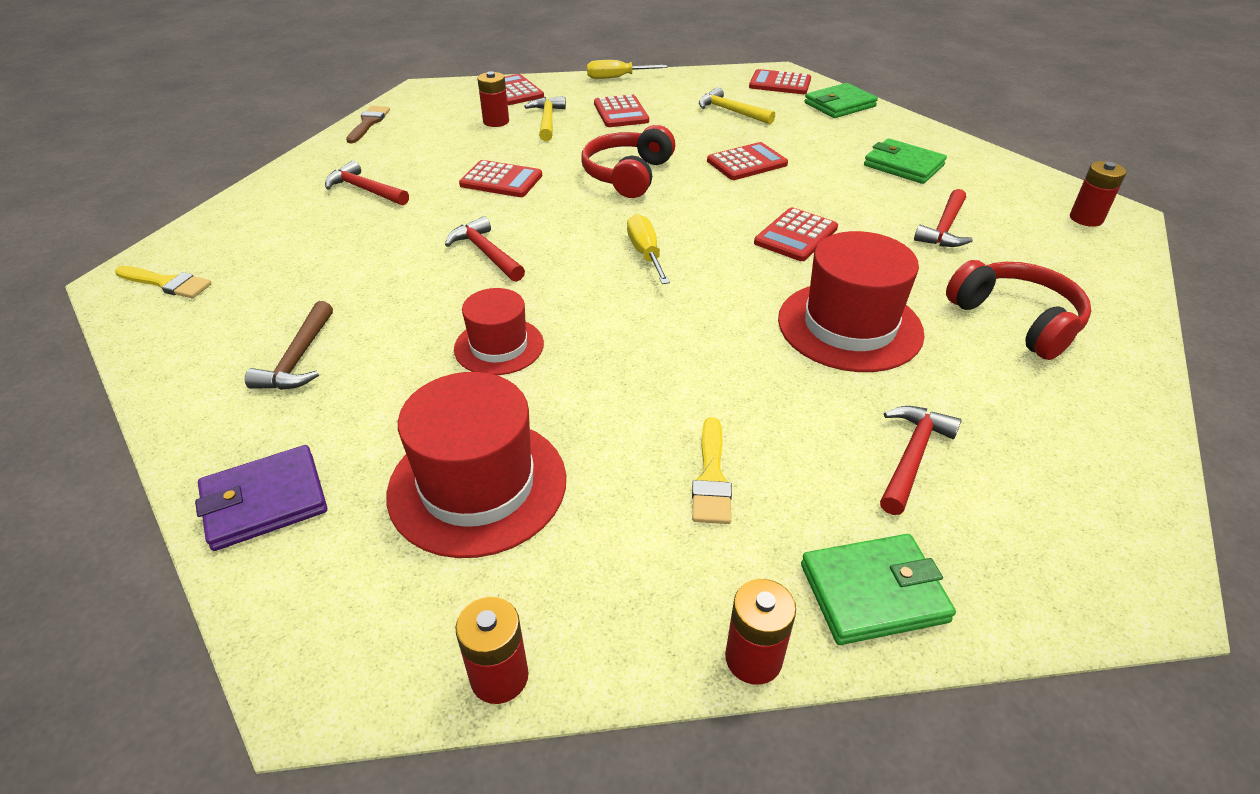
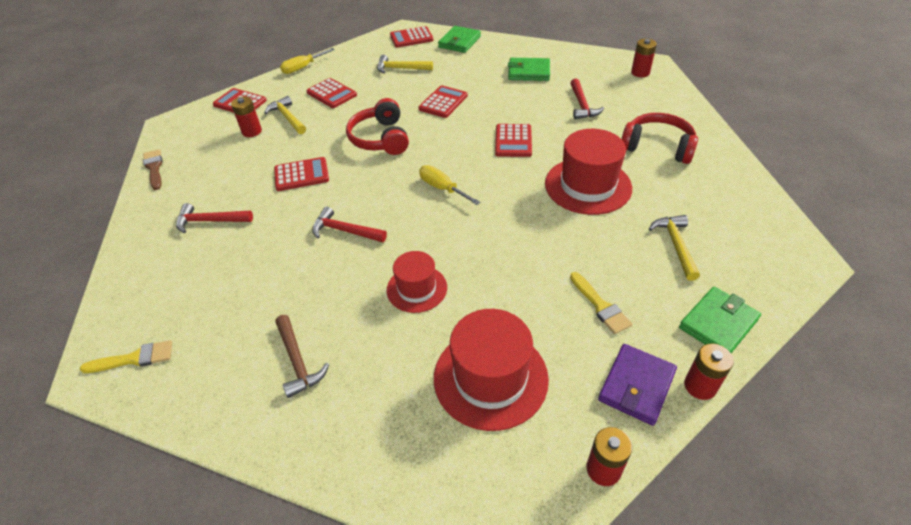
camera: 30 degrees left, 5 degrees up
(265, 501) = (379, 460): purple wallet -> purple wallet (636, 386)
(911, 457) = (675, 245): red hammer -> yellow hammer

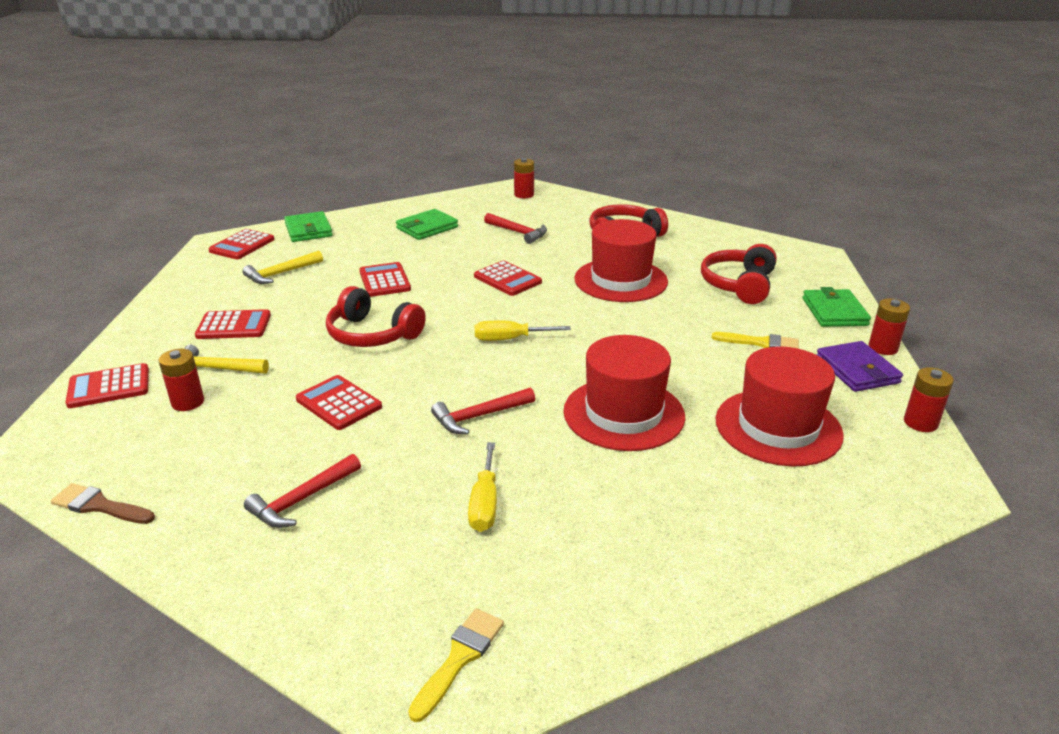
camera: 50 degrees left, 15 degrees down
(298, 361) = (627, 526): brown hammer -> none
(301, 175) = (338, 403): red calculator -> red calculator turned 75 degrees counterclockwise
(302, 68) = (140, 320): yellow screwdriver -> yellow screwdriver (484, 503)
(417, 288) = (623, 413): red hat -> red hat, size x1.65
(675, 245) = (739, 285): yellow hammer -> red headphones

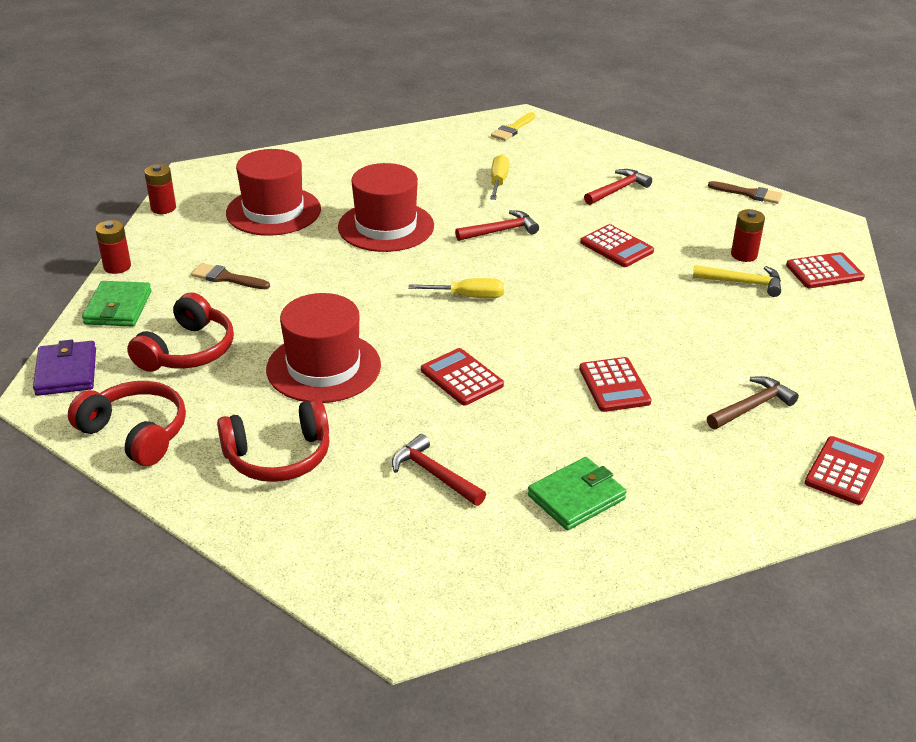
camera: 175 degrees left, 5 degrees up
(234, 326) = (758, 329): red calculator -> none
(281, 273) = (752, 407): yellow hammer -> brown hammer
(308, 230) = (763, 504): green wallet -> none
(372, 334) = (607, 310): red headphones -> red headphones (136, 433)
(524, 195) = (406, 594): red battery -> none
(761, 343) = (226, 278): yellow brush -> brown brush
(857, 370) = (165, 248): purple wallet -> purple wallet (66, 372)

